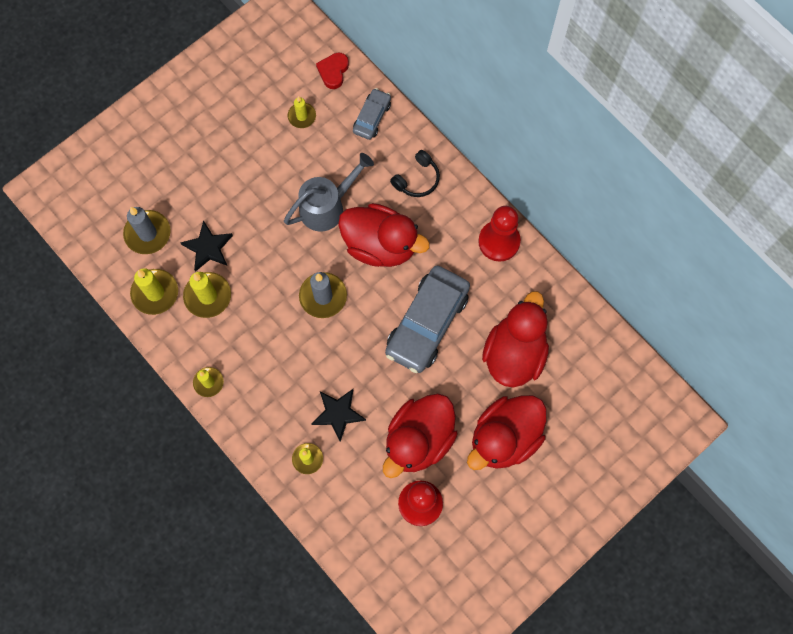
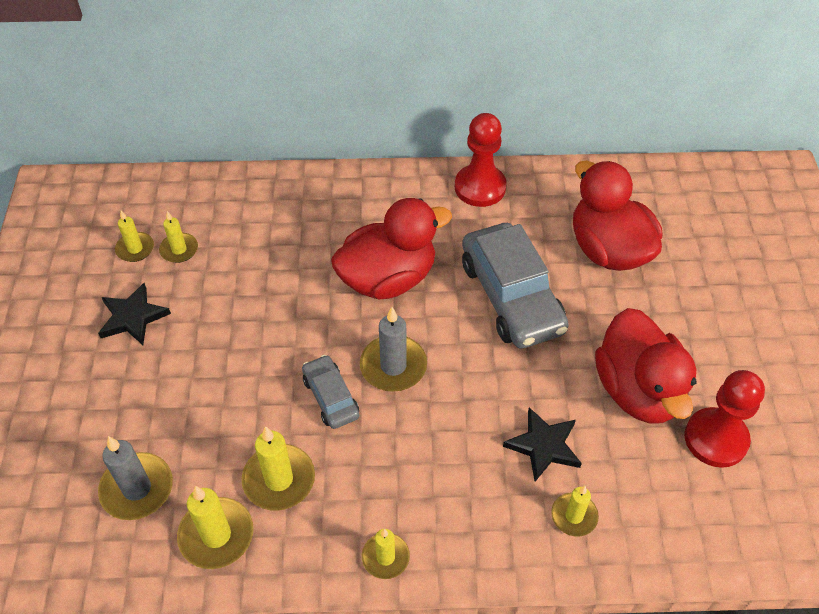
camera: 50 degrees left, 20 degrees down
(208, 248) = (223, 437): black star -> black star (133, 317)
(282, 93) = (135, 249): none -> yellow candle
(328, 206) = (298, 293): grey watering can -> none
(333, 71) = (166, 194): red heart -> none
(372, 117) = (248, 197): grey car -> grey car (331, 397)
(417, 179) = (351, 205): black headphones -> none
(504, 438) = (695, 315): red duck -> none

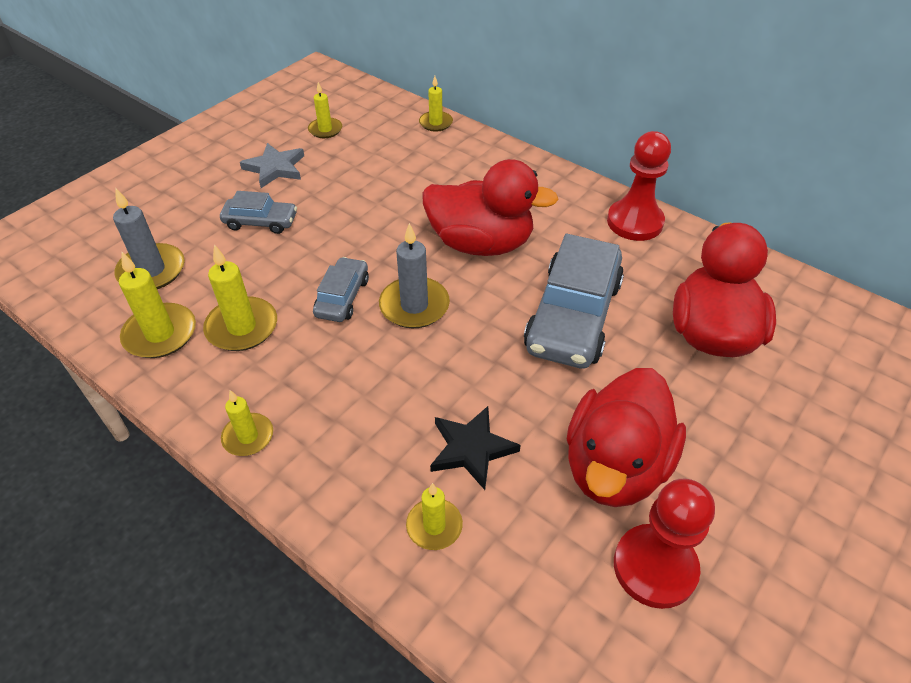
camera: 40 degrees right, 5 degrees down
(133, 317) = (275, 168): black star -> grey star
(179, 249) = (352, 145): yellow candle -> yellow candle (436, 123)
(183, 378) = (260, 222): none -> grey car

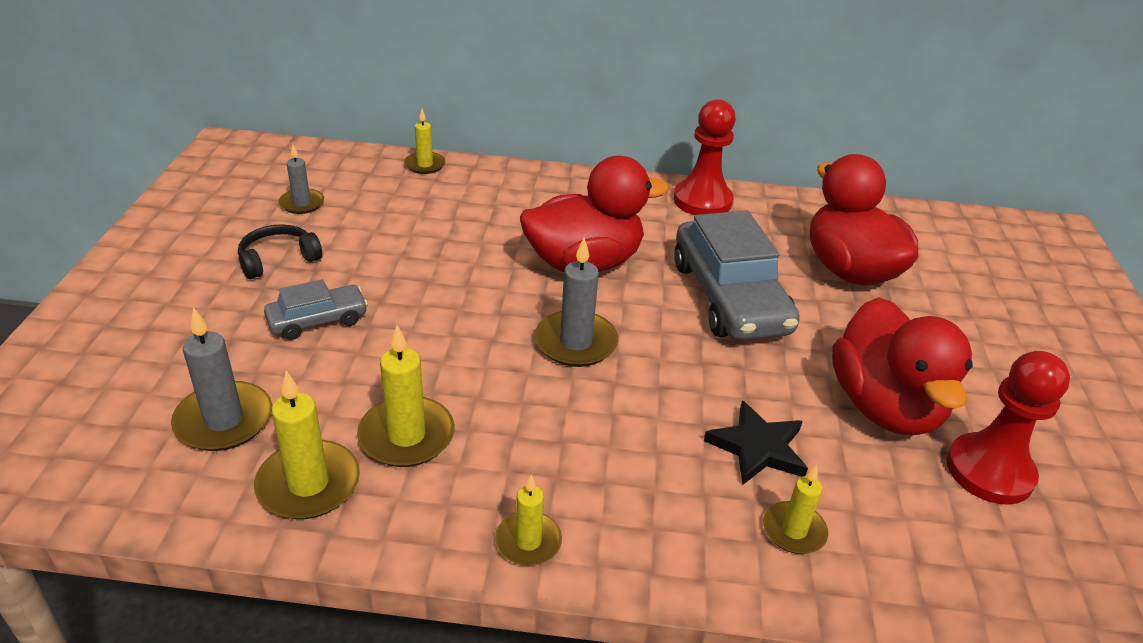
camera: 35 degrees left, 10 degrees down
(275, 168) = (278, 259): grey star -> black headphones
(325, 130) = (302, 203): yellow candle -> grey candle
(342, 297) = (492, 362): grey car -> none

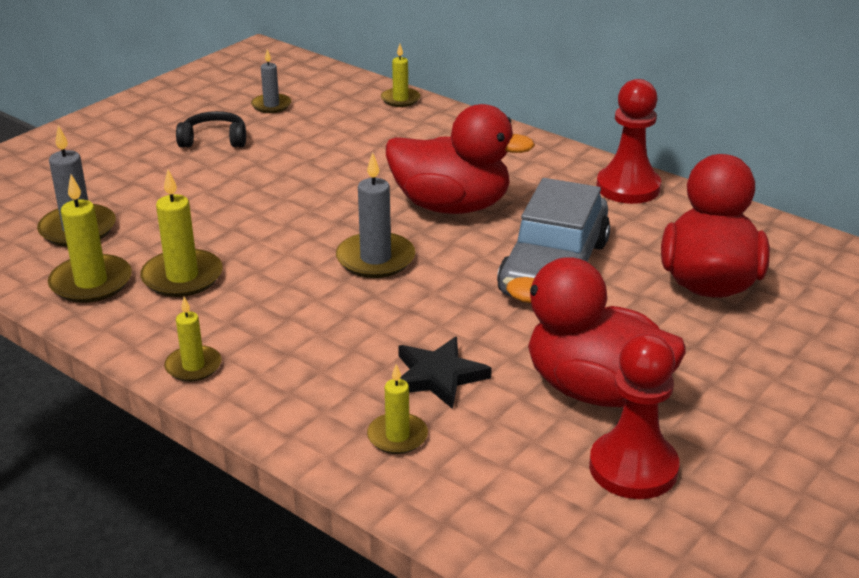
camera: 35 degrees right, 5 degrees down
(317, 320) = (199, 187): grey car -> none
(884, 406) = (595, 390): red duck -> red duck turned 90 degrees clockwise

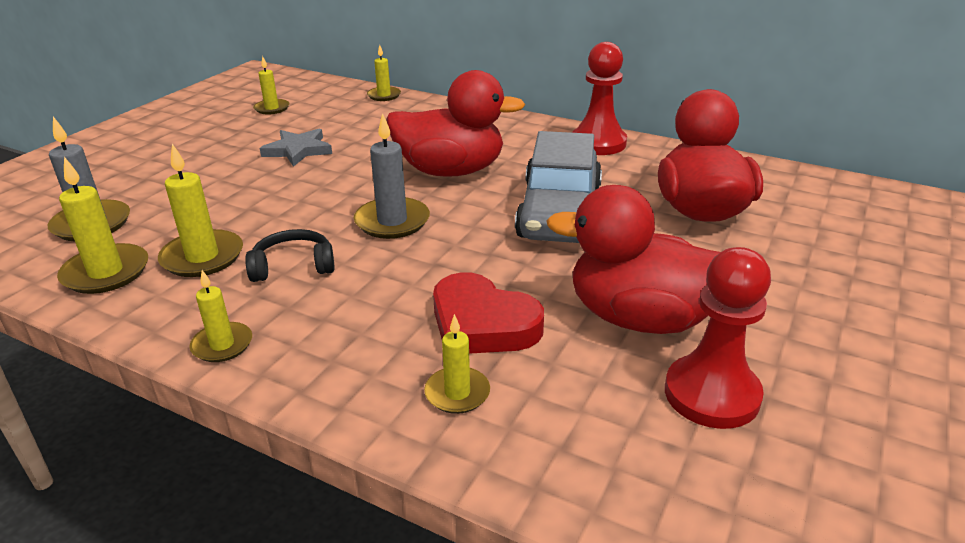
camera: 10 degrees left, 0 degrees up
(214, 140) = (222, 138): black headphones -> black headphones (293, 266)
(271, 105) = (272, 108): grey candle -> yellow candle
(292, 163) = (298, 150): none -> grey star
(438, 376) = (482, 324): black star -> red heart

